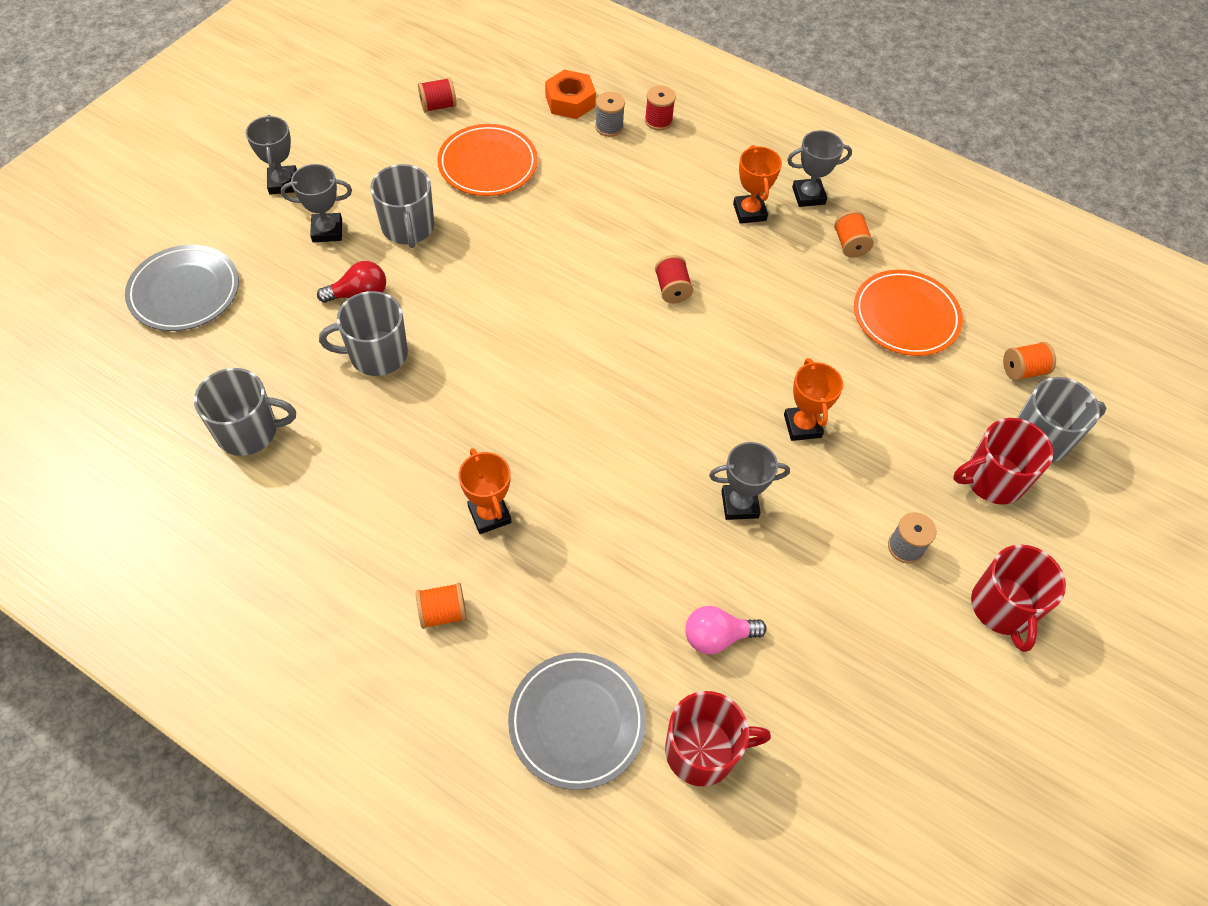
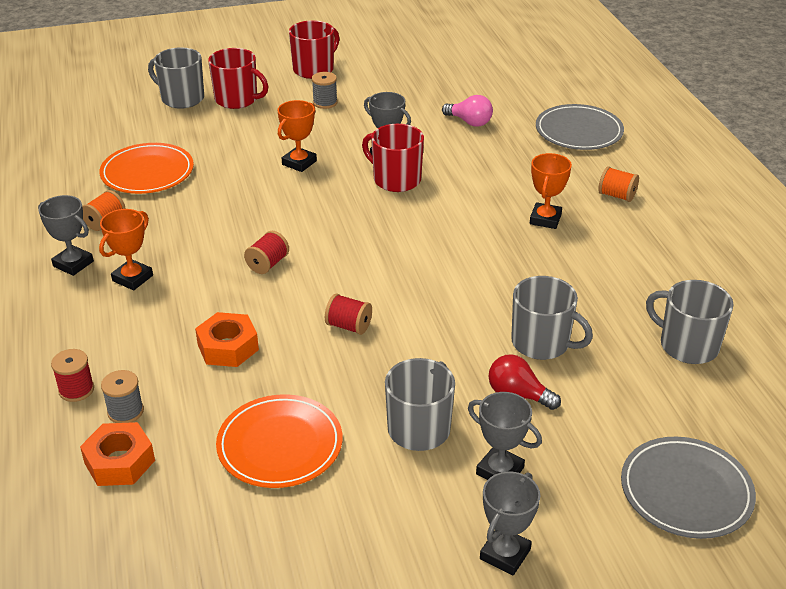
camera: 135 degrees left, 20 degrees down
(438, 106) = (251, 546): red spool -> red spool (349, 326)
(606, 204) = (228, 347): none -> orange nut
(702, 751) = (525, 99): red mug -> red mug (396, 179)
(1023, 370) = (135, 121): orange spool -> none

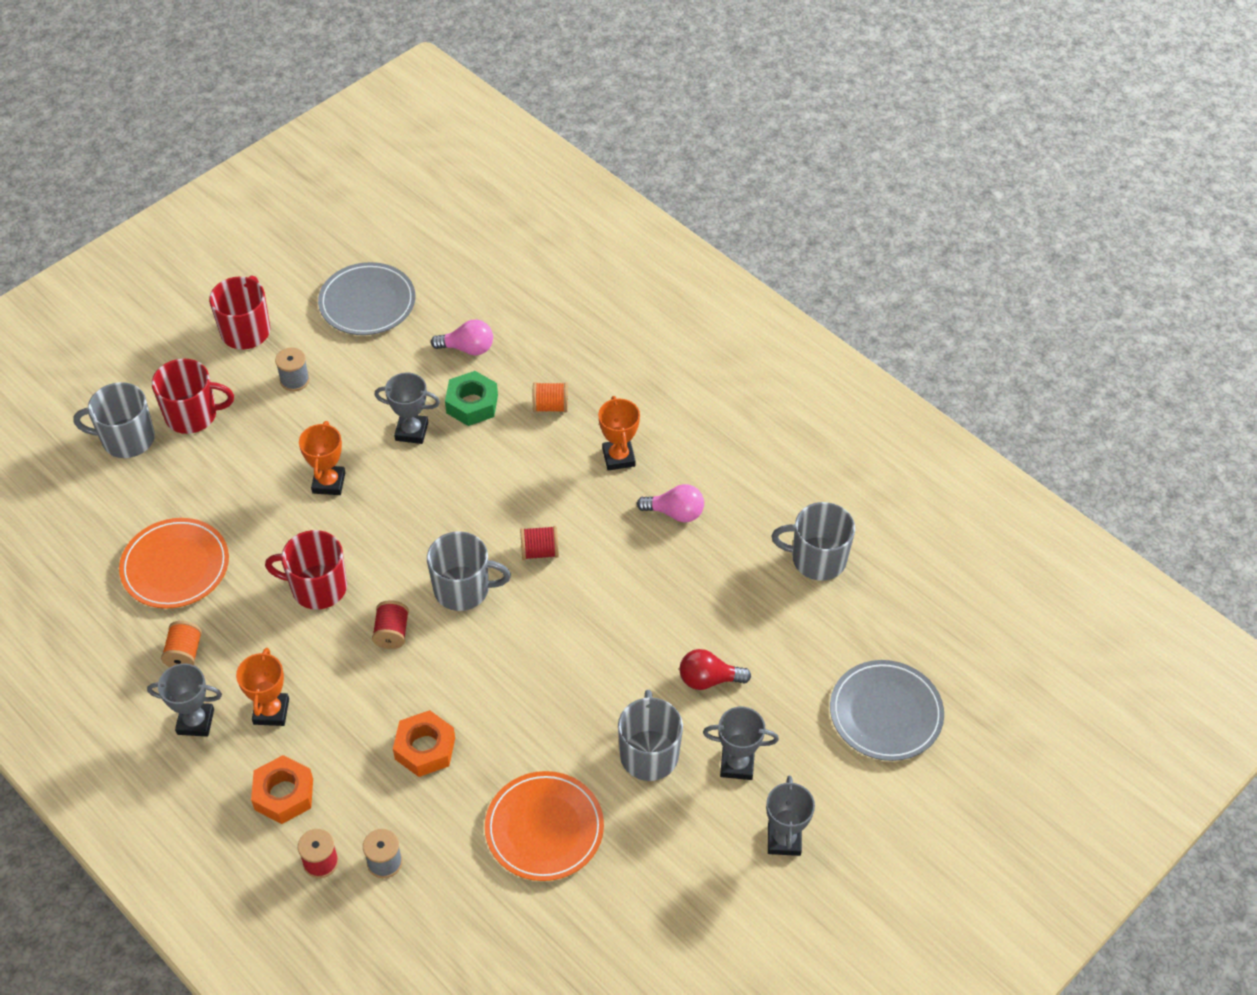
camera: 30 degrees left, 15 degrees up
(119, 462) = (419, 914): orange nut -> orange nut (284, 794)
(349, 326) = (518, 672): red spool -> red spool (540, 551)
(396, 179) = (443, 464): red mug -> red mug (317, 587)
(447, 153) = (472, 404): none -> green nut
(541, 343) = (697, 612): grey mug -> grey mug (463, 589)
(570, 269) = (675, 513): none -> pink light bulb
(579, 131) = (584, 318): grey plate -> grey plate (367, 302)
(616, 195) = (667, 396): orange spool -> orange spool (550, 406)

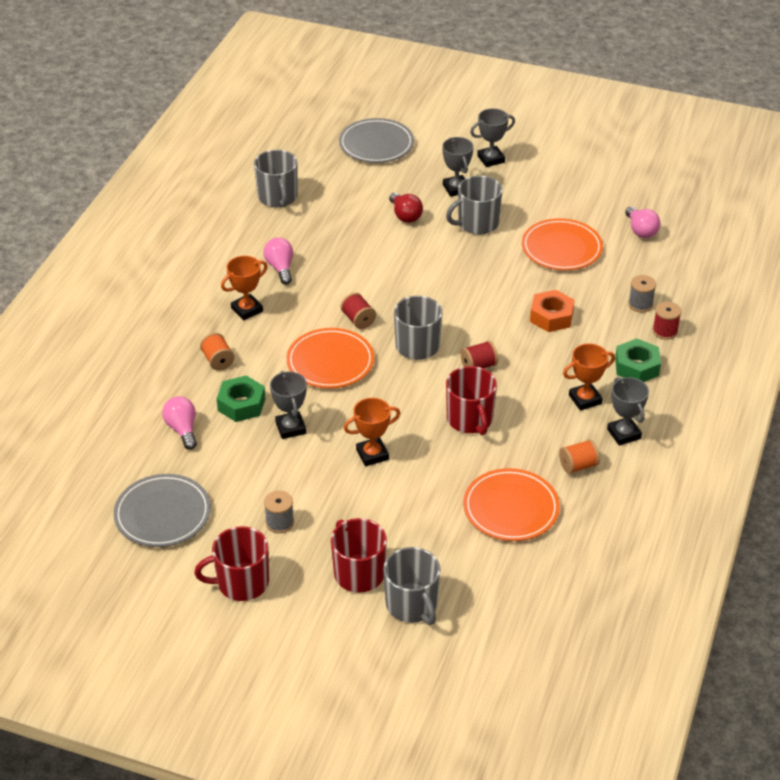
camera: 115 degrees left, 10 degrees down
(284, 794) = (636, 367): orange nut -> green nut
(487, 500) = (330, 362): none -> orange plate
(525, 949) = (641, 230): none -> pink light bulb

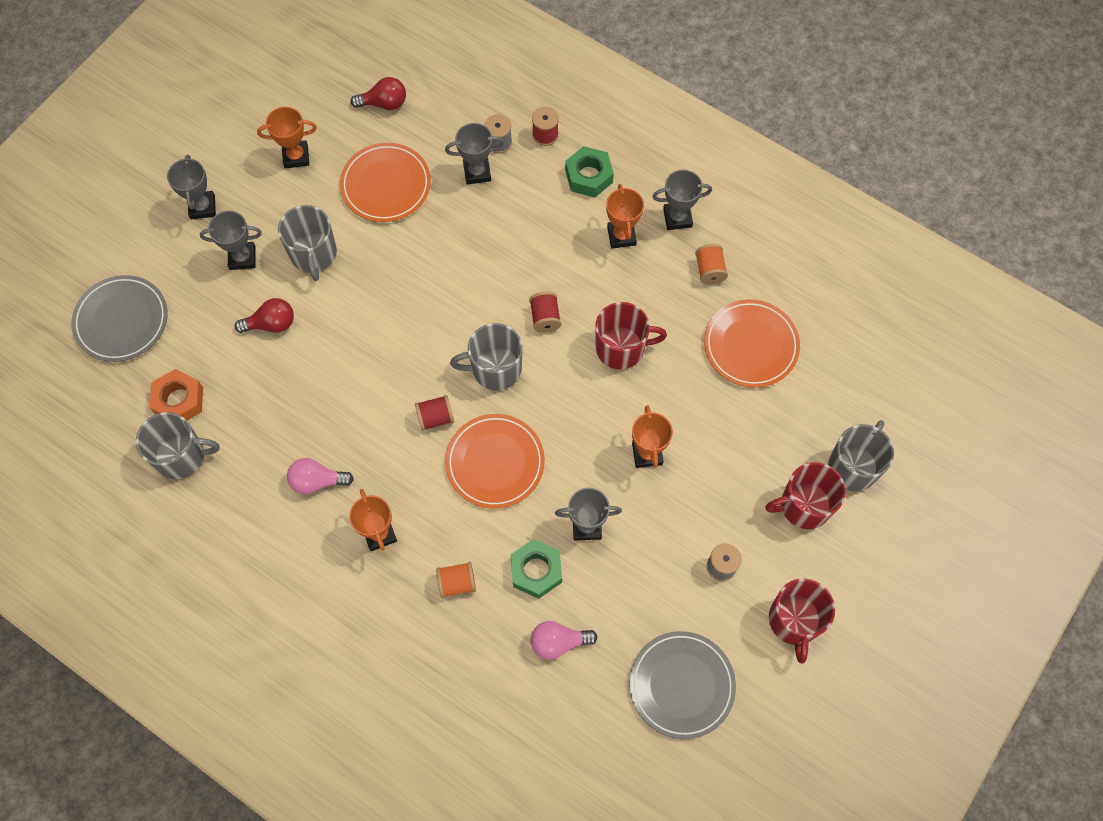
camera: 75 degrees left, 25 degrees up
(412, 605) = (853, 466): grey mug -> grey mug turned 45 degrees counterclockwise
(551, 317) = (491, 228): orange nut -> orange nut (179, 400)
(562, 195) = (296, 156): none -> orange trophy
(602, 297) = (477, 172): none -> grey trophy
(641, 230) = (384, 103): pink light bulb -> red light bulb

